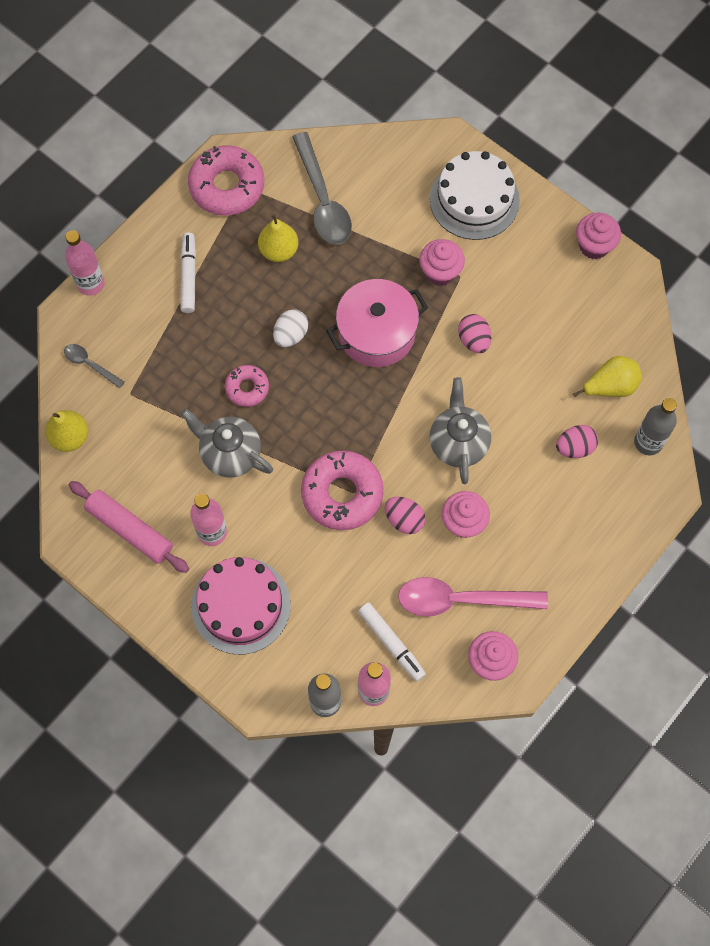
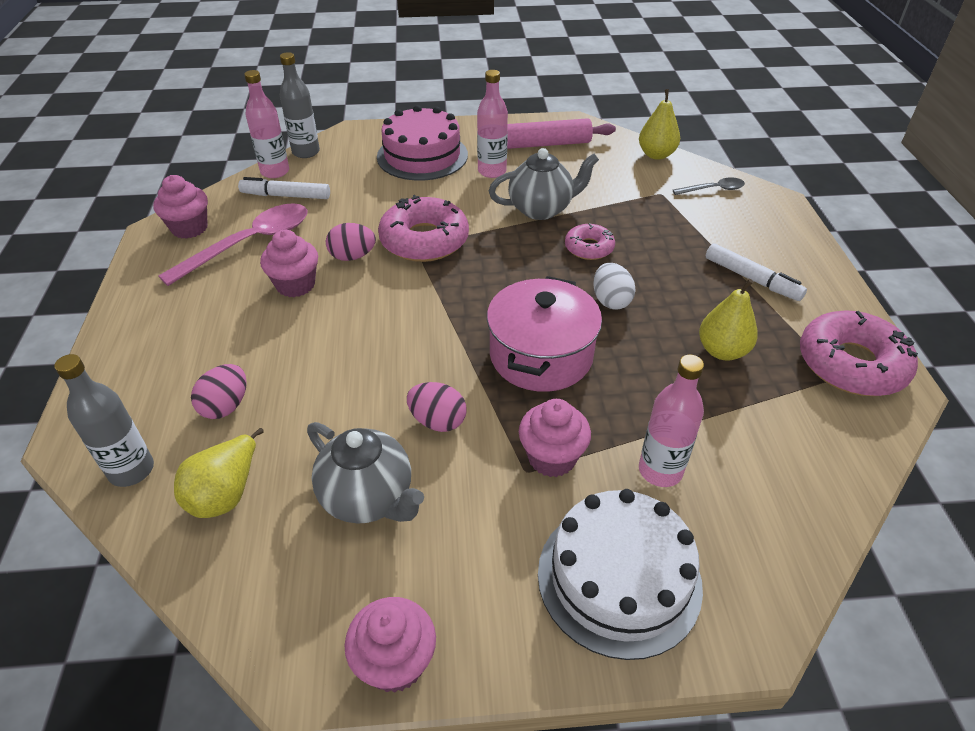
camera: 135 degrees right, 25 degrees down
(90, 284) = (801, 225): pink bottle -> pink bottle (660, 470)
(322, 200) = (761, 426): grey spoon -> none
(458, 443) = (359, 330): grey teapot -> grey teapot (368, 498)

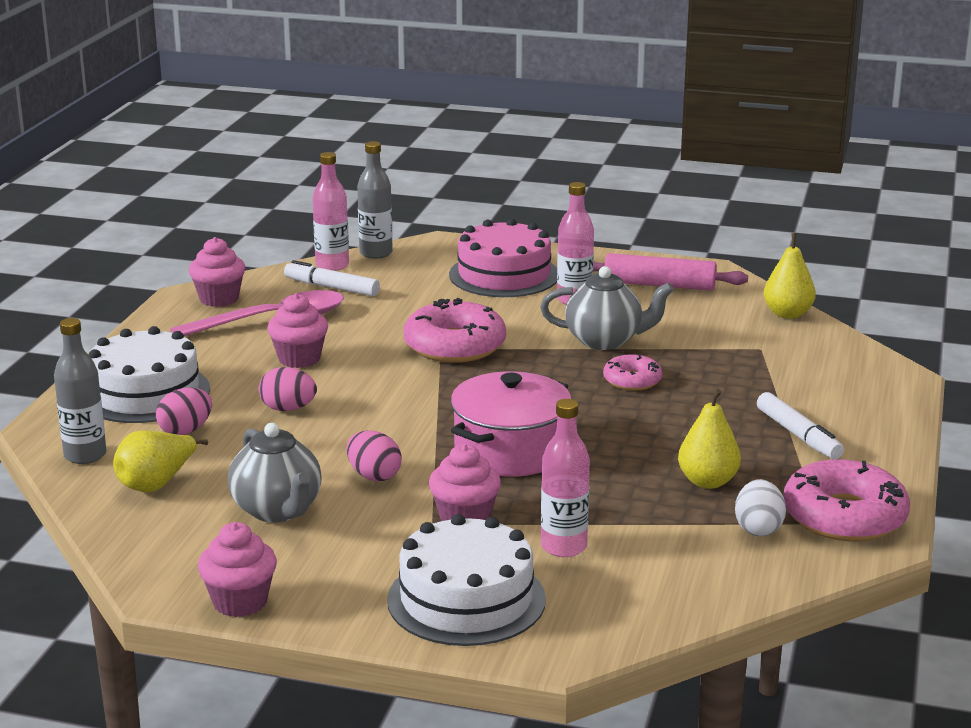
camera: 20 degrees right, 20 degrees down
(164, 363) = (145, 393): none -> white cake
(352, 256) = (370, 346): pink egg -> pink egg (288, 409)
(611, 301) = (620, 425): white egg -> white egg (758, 529)
(713, 189) = (829, 355): grey spoon -> none

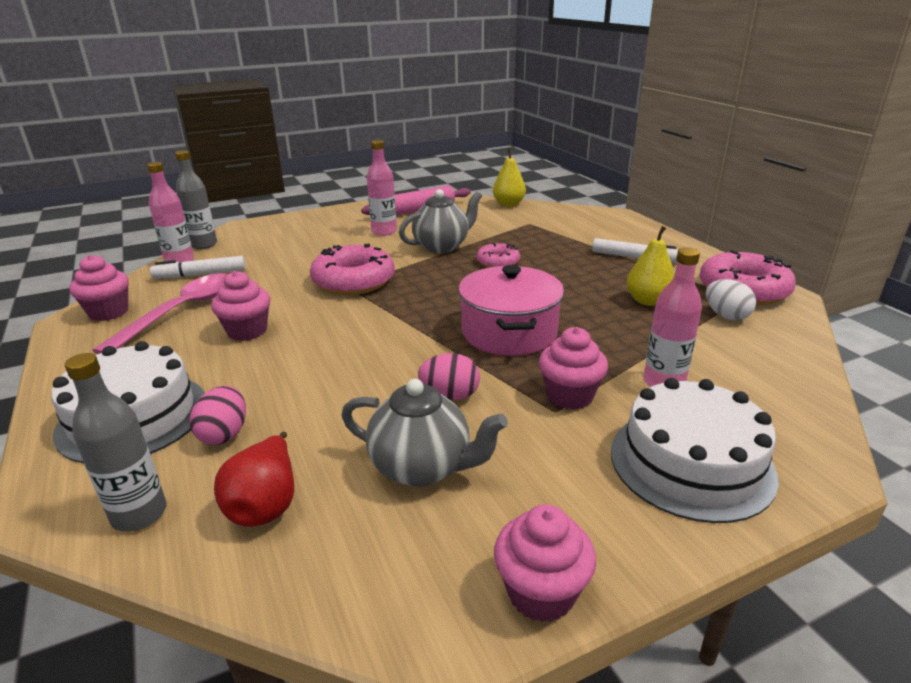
camera: 40 degrees left, 5 degrees up
(157, 484) = (266, 504): yellow pear -> red pear
(288, 409) = (295, 373): pink egg -> none
(504, 275) = (316, 231): pink cake -> none

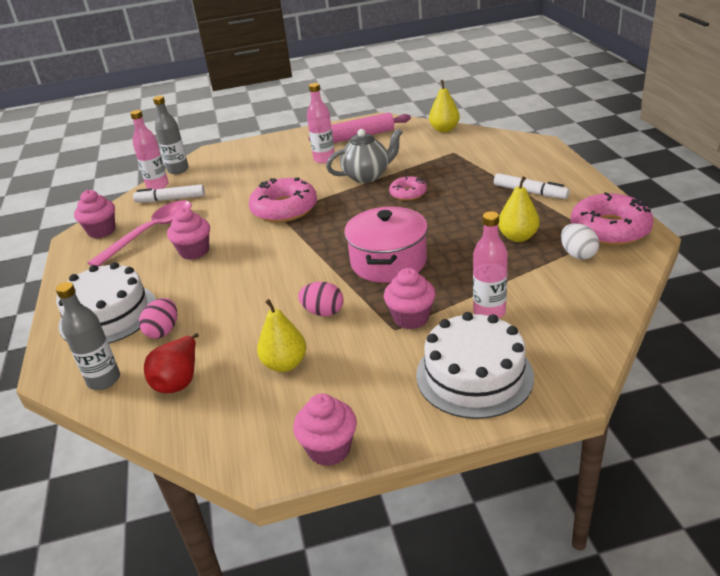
camera: 15 degrees right, 5 degrees up
(422, 467) = (285, 364): grey teapot -> yellow pear

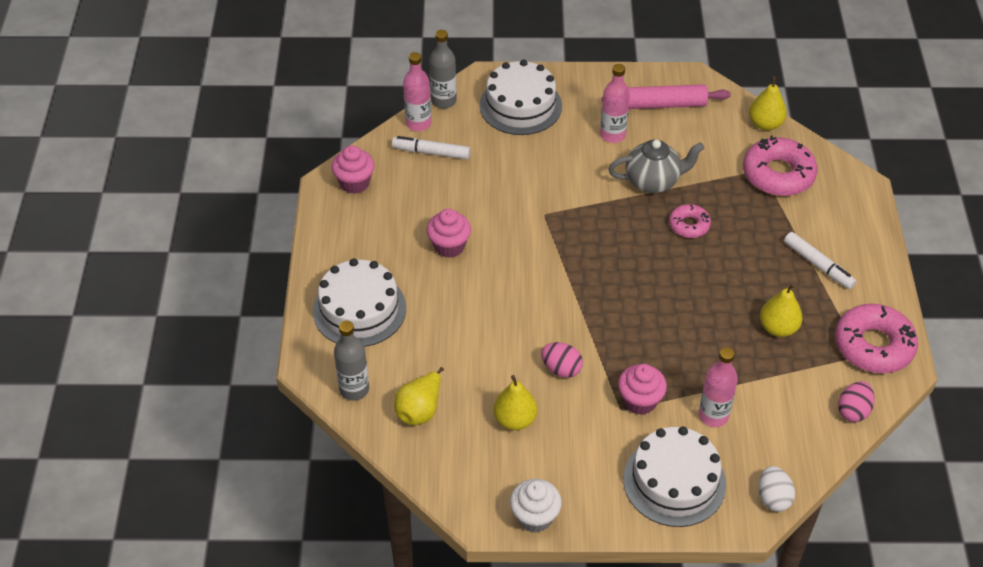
camera: 10 degrees right, 15 degrees up
(151, 233) = (407, 203): pink spoon -> none
(163, 331) = (410, 347): pink egg -> pink egg (853, 411)
(179, 380) = (420, 410): red pear -> yellow pear
(243, 159) = (520, 105): none -> white cake
(284, 209) = (552, 208): pink donut -> pink donut (778, 174)
(329, 449) = (535, 517): pink cupcake -> white cupcake
(388, 262) = (639, 322): pink pot -> none
(577, 254) = (826, 370): white egg -> white egg (773, 498)

